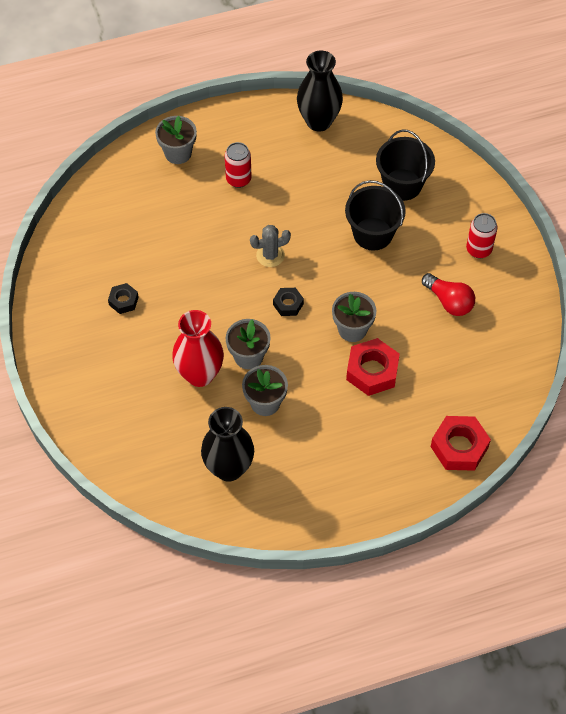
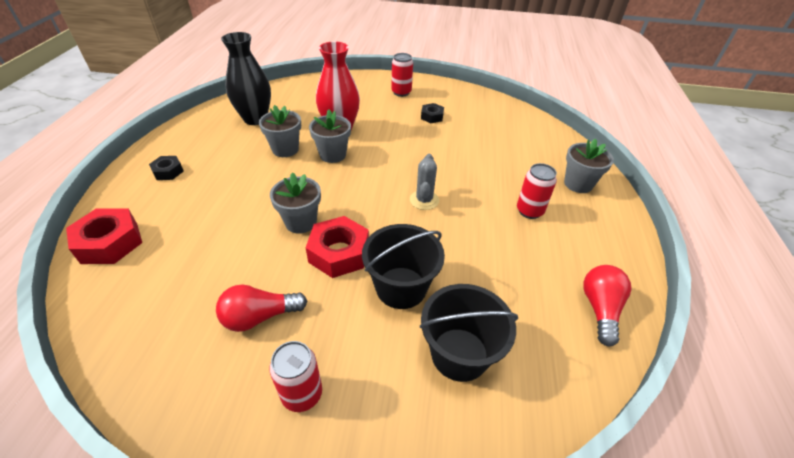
camera: 115 degrees right, 15 degrees down
(83, 353) = (401, 92): none -> red can
(288, 304) = (363, 192): black nut -> black nut (168, 171)
(318, 121) = (600, 309): black vase -> red light bulb
(372, 371) = (247, 217): red nut -> red nut (339, 253)

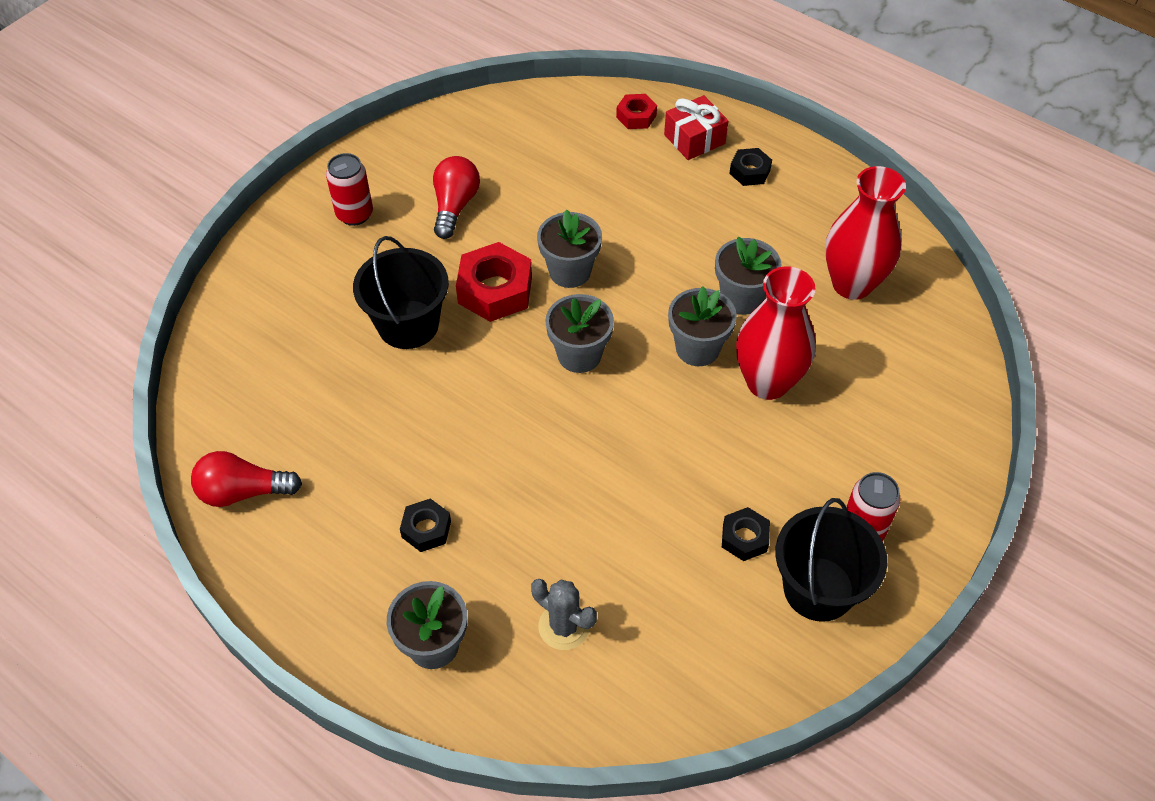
camera: 120 degrees right, 10 degrees up
(110, 242) = (636, 116): red nut -> red nut, size x0.56
(136, 204) = (694, 139): none -> red gift
(255, 119) = (852, 284): black vase -> red vase
(368, 195) = (579, 355): none -> grey flower pot
(424, 200) = (529, 413): grey cactus -> grey cactus (564, 626)
(459, 354) = (301, 335): black bucket -> black bucket (818, 589)
(529, 211) = (426, 529): red can -> black nut
(600, 309) = (243, 492): red light bulb -> red light bulb turned 135 degrees clockwise

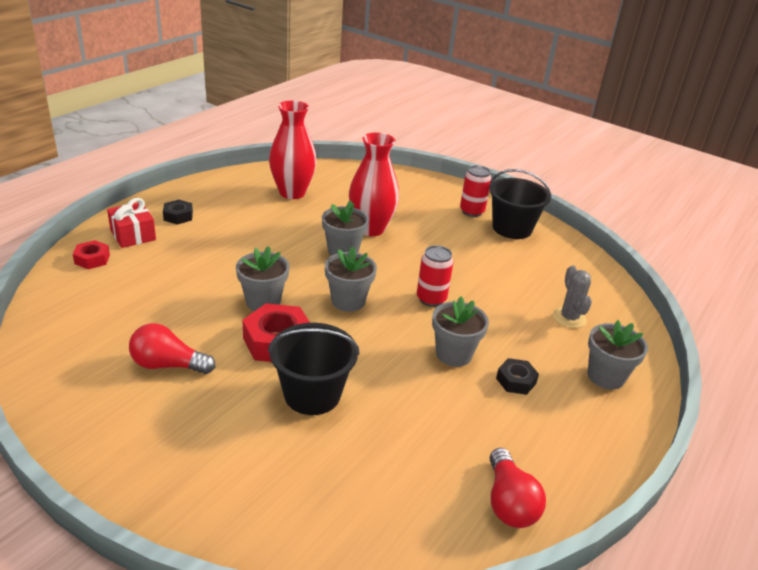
camera: 95 degrees left, 20 degrees down
(354, 214) = (158, 438): red can -> red can (431, 299)
(564, 626) = (569, 318): grey cactus -> grey cactus turned 45 degrees counterclockwise
(741, 298) = (299, 231): grey flower pot -> grey flower pot (453, 354)
(744, 538) = (486, 248): black nut -> none

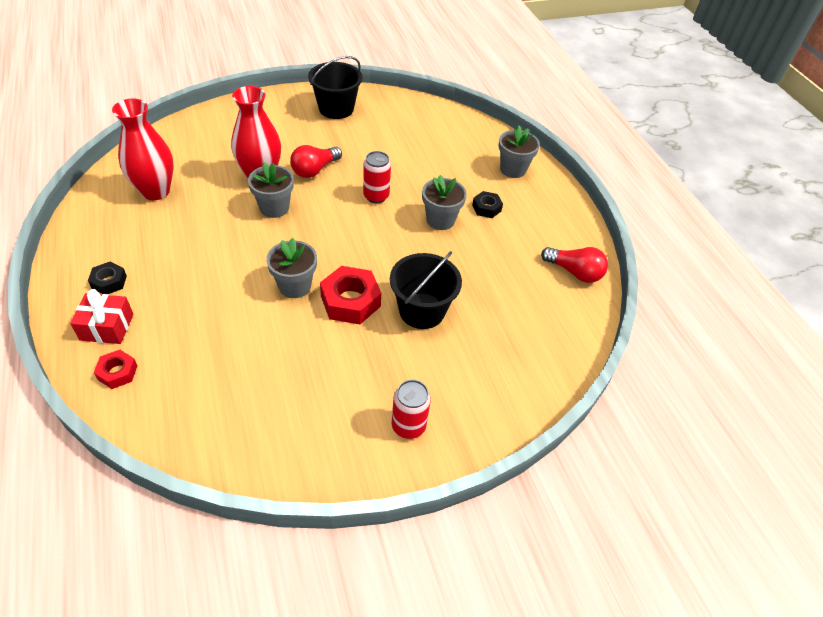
camera: 55 degrees left, 15 degrees up
(168, 365) = (322, 378): red light bulb -> red light bulb (314, 170)
(348, 301) = (338, 239): grey flower pot -> none
(472, 211) = (295, 113): red can -> red can (408, 426)
(569, 318) = (451, 148): grey cactus -> none

